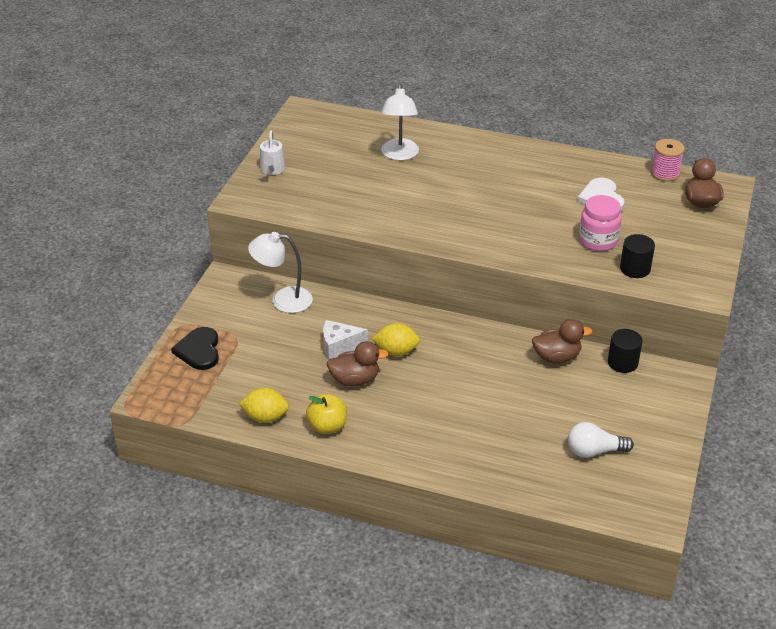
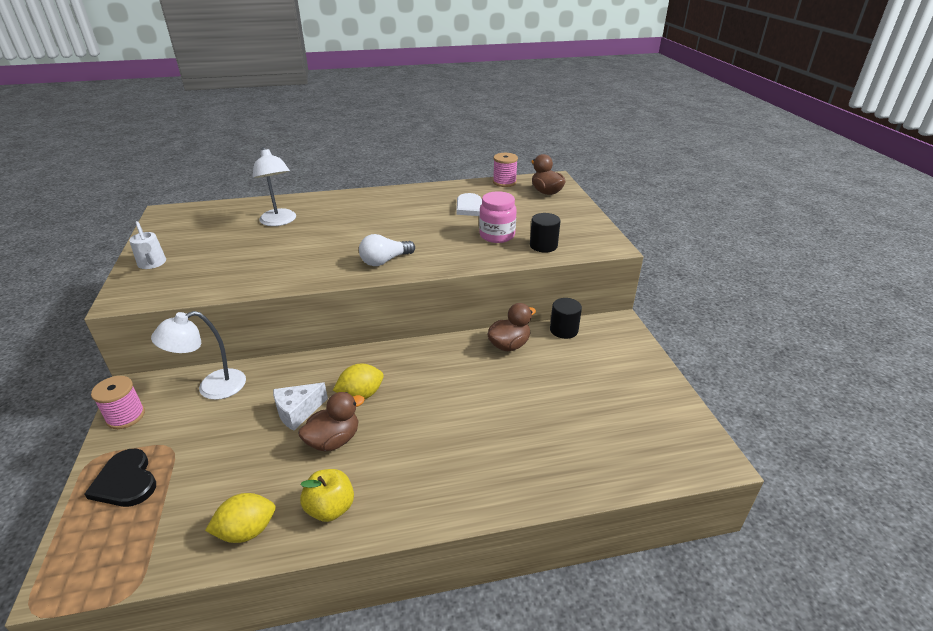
camera: 30 degrees left, 5 degrees down
(213, 300) = (126, 416): none -> pink spool
(594, 451) = (608, 415): white light bulb -> white light bulb (385, 261)

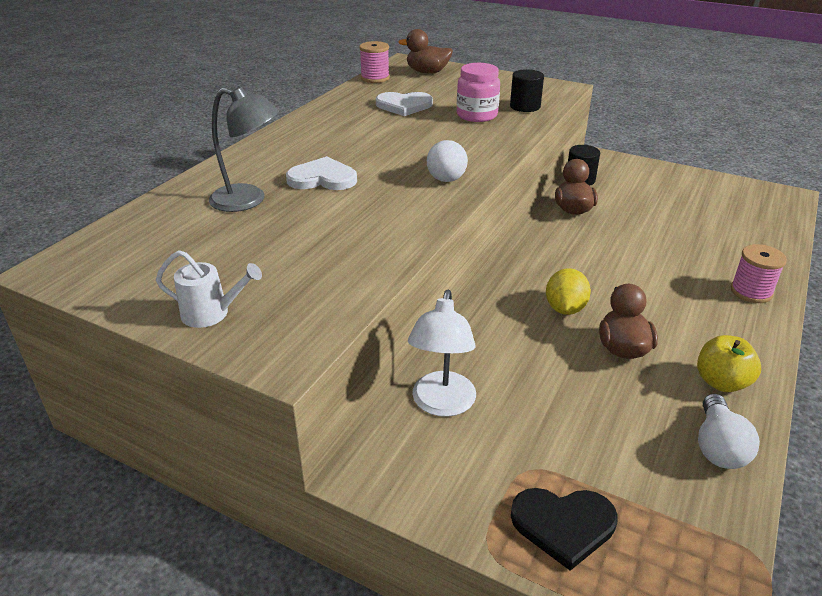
camera: 50 degrees left, 0 degrees up
(126, 416) = (424, 496): pink spool -> pink spool (751, 292)
(247, 531) = (718, 446): yellow lemon -> white light bulb
(279, 221) = (249, 200): white lamp -> grey lamp
(298, 412) = (554, 356): white cheese -> none
(330, 228) = (322, 178): none -> white heart

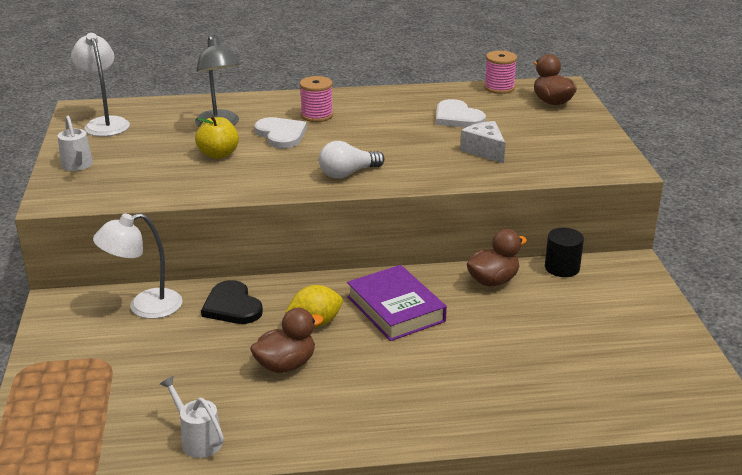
camera: 55 degrees right, 5 degrees down
(124, 264) = (105, 123): none -> white lamp
(477, 115) = (484, 151): pink jar -> white cheese
(525, 106) = (541, 164): black cylinder -> none
(563, 525) = (63, 389): black heart -> black heart (232, 306)
(577, 263) = (396, 309): none -> purple book
(718, 446) = (197, 440): white light bulb -> white watering can
(721, 382) = (285, 426): yellow apple -> yellow apple (218, 154)
(751, 292) = (457, 416): pink spool -> pink spool (317, 115)

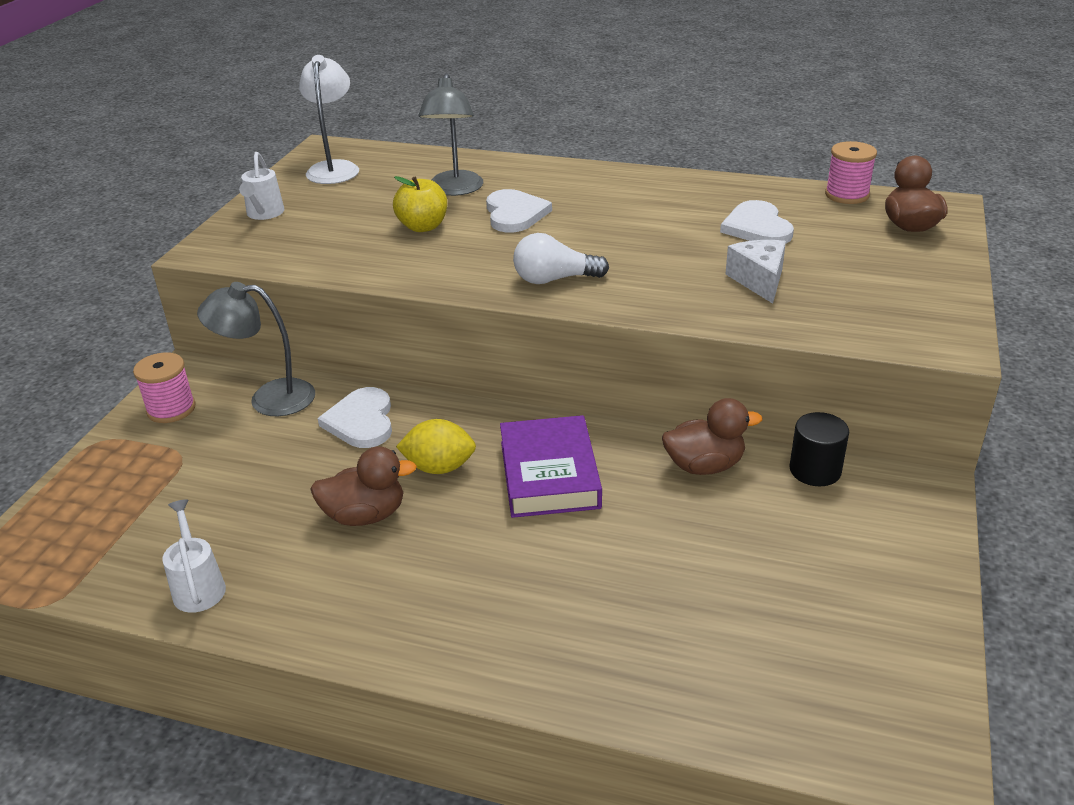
camera: 25 degrees right, 5 degrees up
(144, 307) = (269, 398): white lamp -> grey lamp
(232, 306) = (361, 421): black heart -> white heart
(317, 115) = (577, 196): pink spool -> pink spool (171, 409)

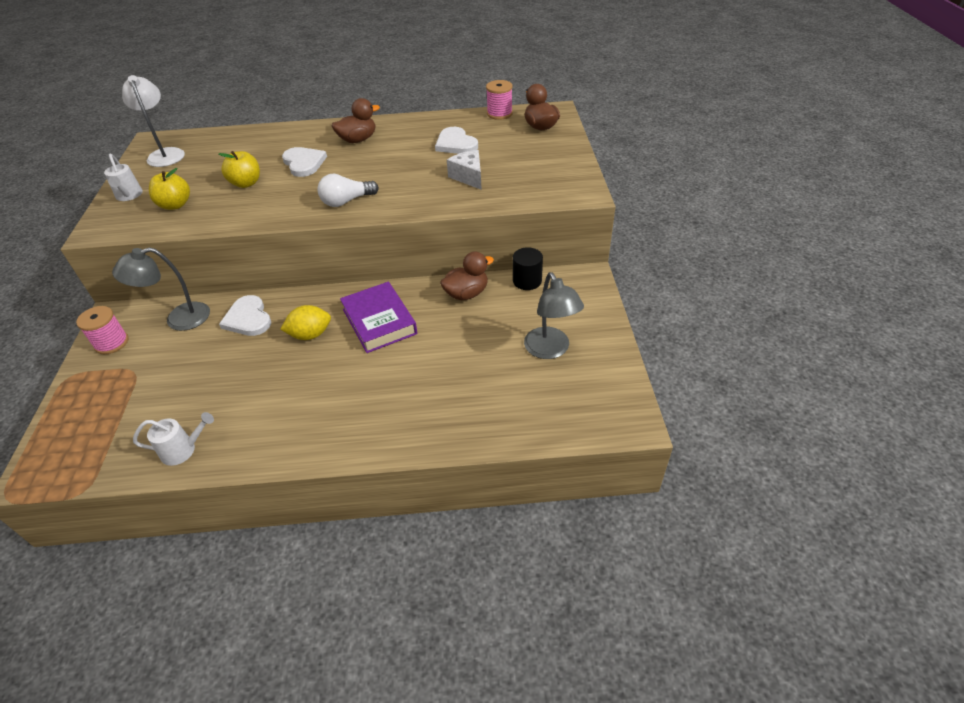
camera: 20 degrees left, 10 degrees up
(198, 586) = (183, 450): white watering can -> white watering can turned 120 degrees clockwise
(317, 237) = (175, 205): none -> yellow apple
(365, 515) = (275, 376): brown duck -> brown duck (358, 140)
(454, 190) = (257, 154): grey lamp -> grey lamp (550, 350)

